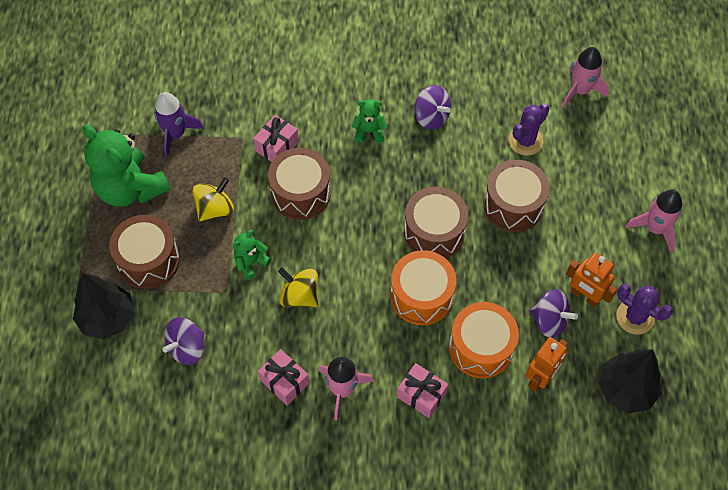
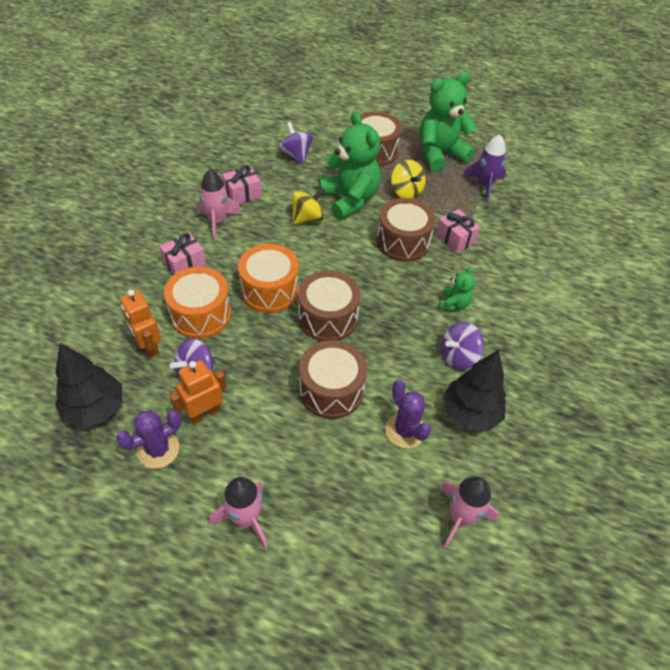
camera: 105 degrees right, 10 degrees down
(108, 318) = (337, 126): black tree -> black tree (470, 413)
(251, 262) = (349, 199): green teddy bear -> green teddy bear, size x2.13

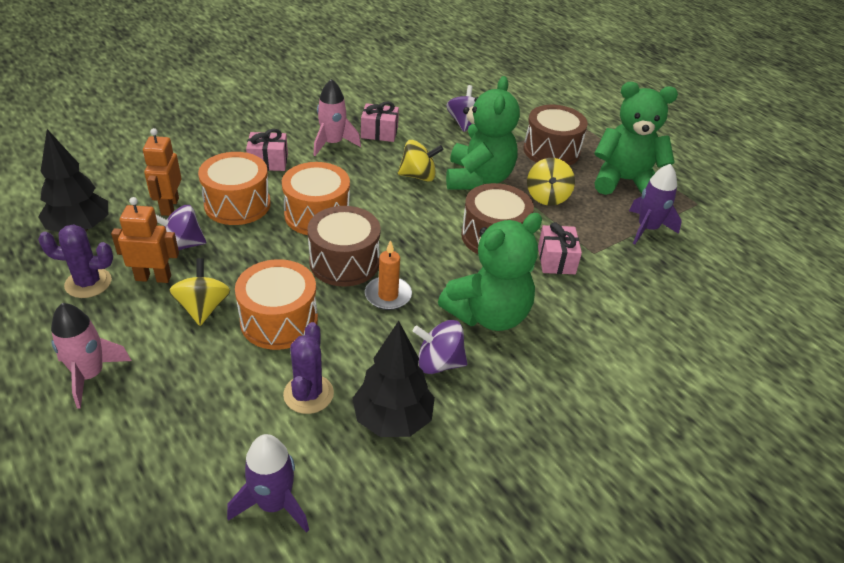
camera: 35 degrees right, 10 degrees down
(269, 414) = (203, 308): none -> yellow spinning top
(331, 390) = (279, 320): brown drum -> orange drum
(381, 326) = (388, 295): none -> orange candle
(453, 303) = (488, 315): green teddy bear -> green teddy bear, size x2.13
(460, 517) = (274, 504): pink rocket -> purple rocket

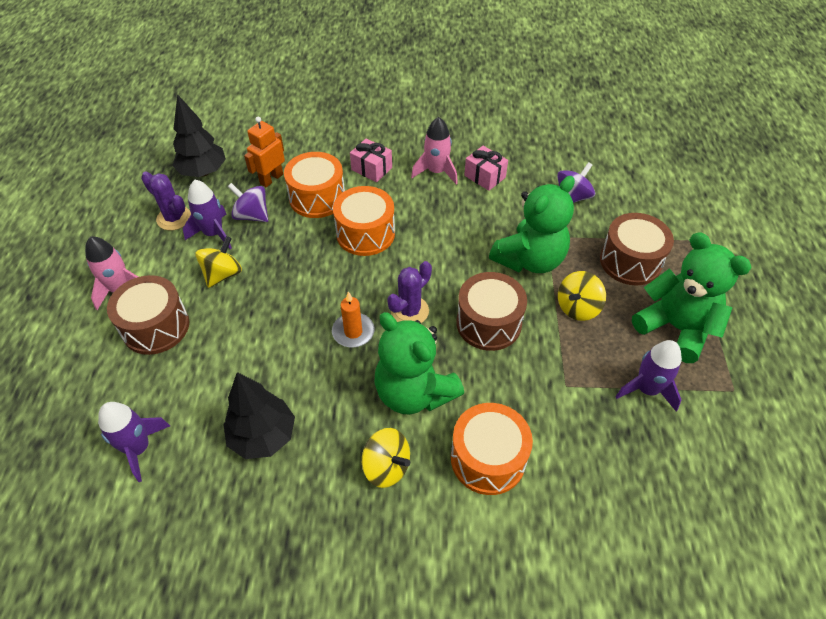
camera: 40 degrees right, 10 degrees up
(153, 278) = (213, 234): orange robot -> purple rocket
(279, 320) = (260, 311): orange drum -> orange drum (488, 458)
(308, 394) = (228, 381): purple cactus -> purple cactus (409, 311)
(344, 262) = (348, 286): brown drum -> brown drum (156, 327)
(418, 176) = (479, 234): yellow spinning top -> yellow spinning top (386, 467)
(439, 363) = (337, 411): purple spinning top -> none
(488, 315) = (414, 392): green teddy bear -> green teddy bear turned 45 degrees clockwise
(556, 260) = (522, 374): pink gift -> none

